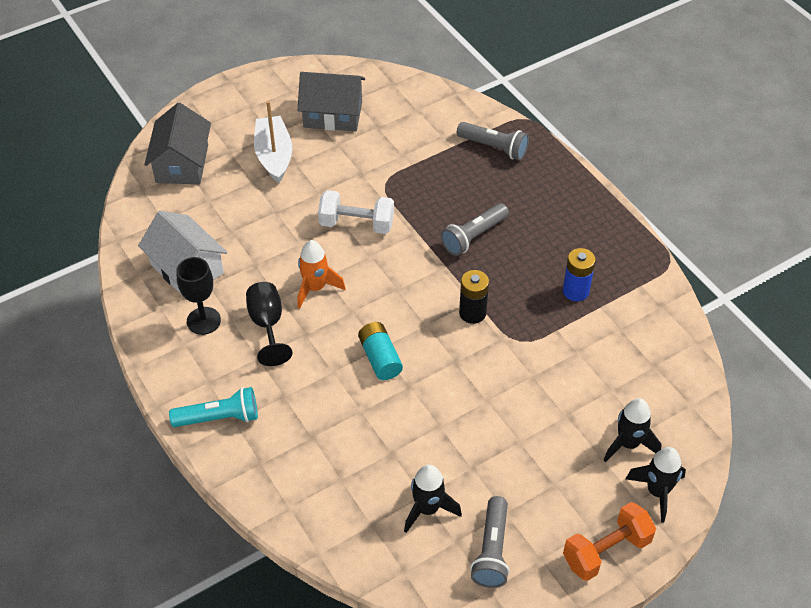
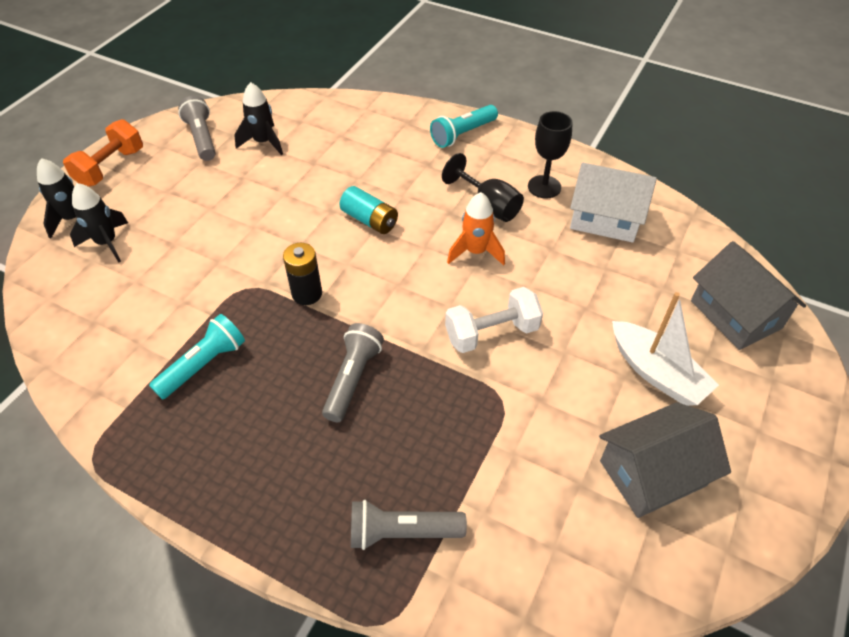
camera: 150 degrees right, 0 degrees up
(575, 291) = (203, 365): blue battery -> turquoise flashlight

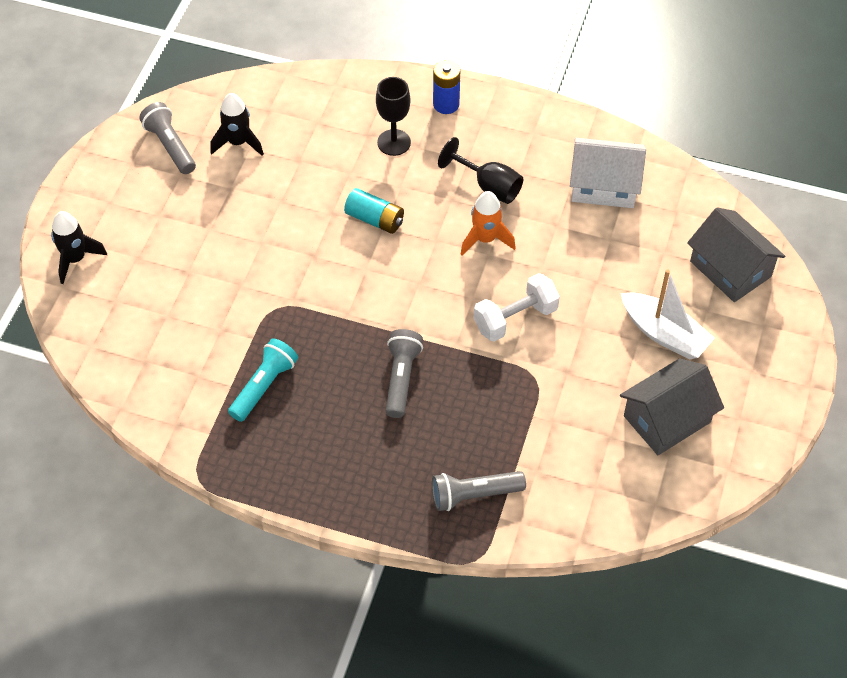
camera: 10 degrees left, 5 degrees up
(107, 243) = (122, 281): black rocket -> none
(110, 167) = (87, 195): orange dumbbell -> none
(307, 294) = (336, 305): black battery -> none
(463, 134) = (446, 104): turquoise flashlight -> blue battery
(544, 187) = (540, 157): black goblet -> black goblet (394, 142)

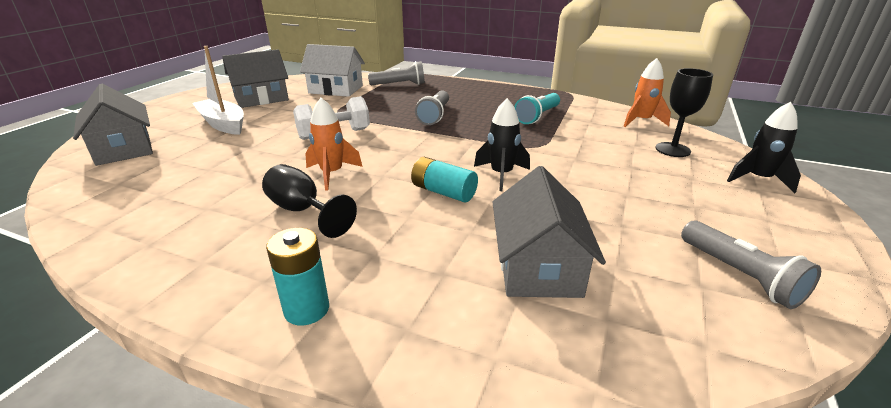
camera: 175 degrees left, 25 degrees down
(131, 381) = (641, 121): none -> orange rocket
(238, 143) = (637, 274): black rocket -> black rocket (501, 175)
(303, 144) = (538, 266): none -> grey house
(394, 142) = (406, 261): black goblet -> black goblet (672, 150)
(446, 104) = (306, 309): blue battery -> turquoise battery
(604, 186) = (169, 205): white house -> white house (336, 89)

